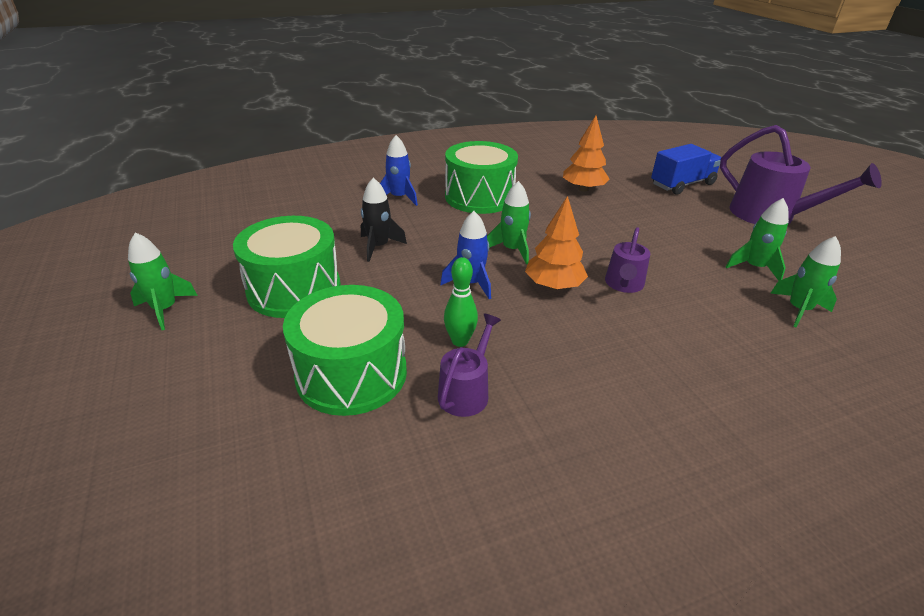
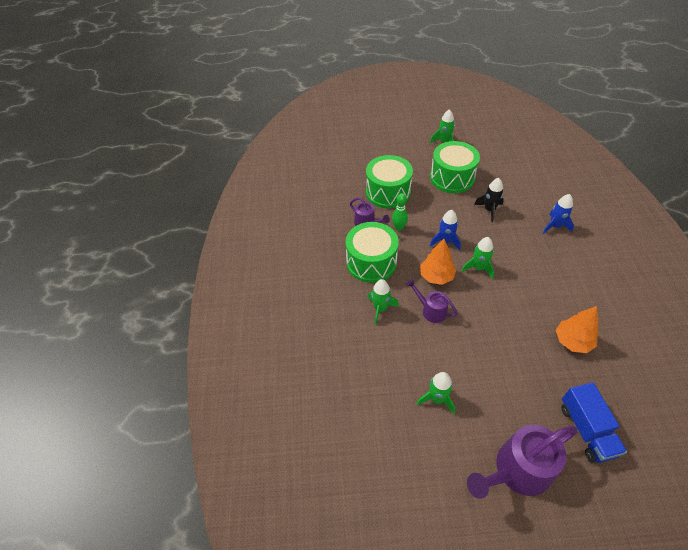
camera: 110 degrees right, 15 degrees up
(479, 197) = (556, 269): green drum -> green drum (371, 262)
(798, 310) = (385, 393): green rocket -> green rocket (380, 309)

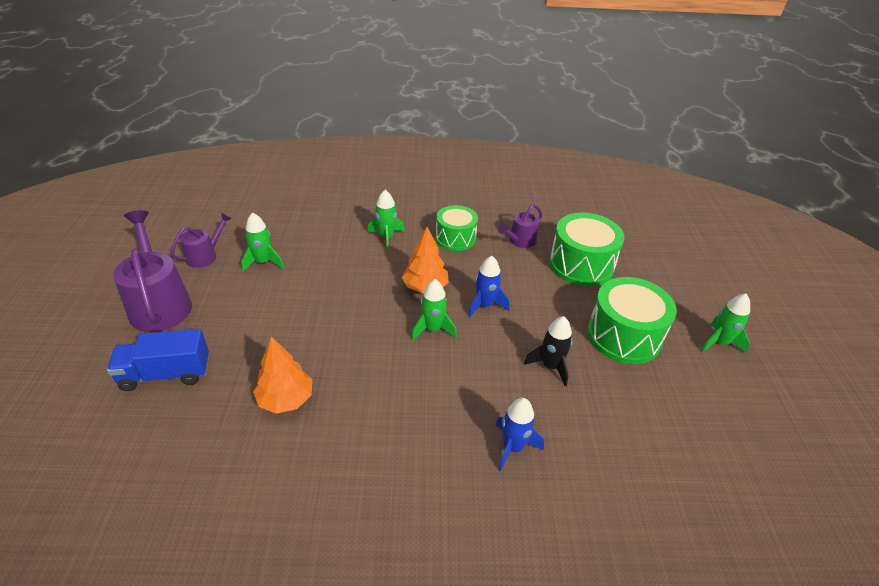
camera: 90 degrees right, 10 degrees down
(371, 262) = (455, 238): green drum -> green drum, size x0.66
(399, 228) = (512, 266): green bowling pin -> none
(431, 310) = (374, 275): purple watering can -> purple watering can (205, 256)

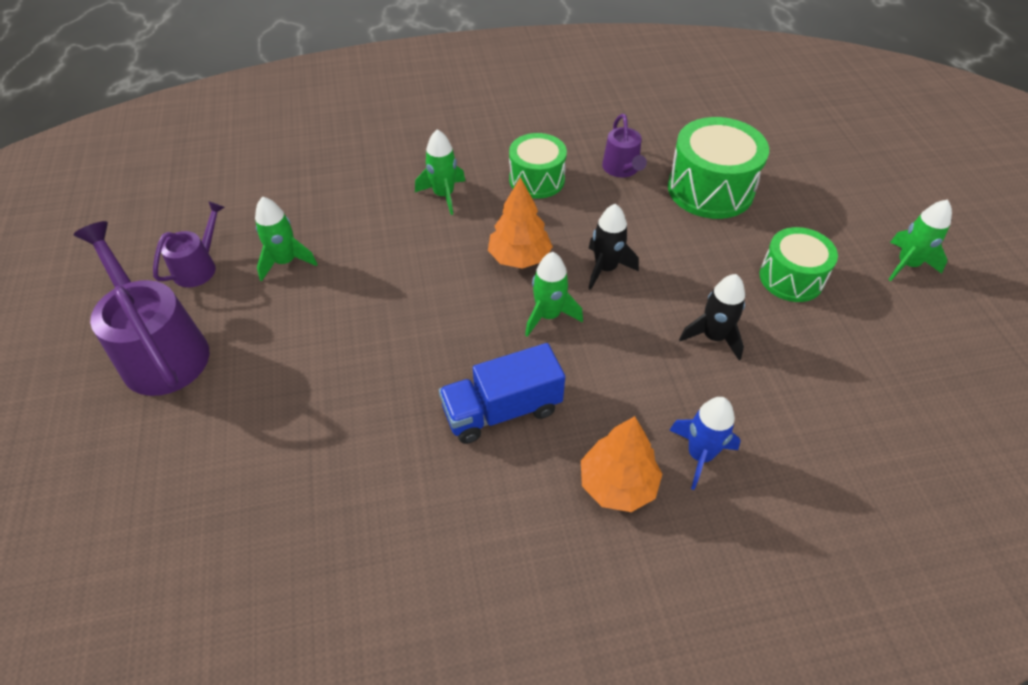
camera: 10 degrees left, 10 degrees up
(166, 374) = (209, 450): blue truck -> blue truck (502, 410)
(286, 399) = (388, 452): orange tree -> orange tree (617, 484)
(485, 305) = (605, 268): blue rocket -> black rocket
(520, 241) = (622, 169): purple watering can -> purple watering can turned 45 degrees counterclockwise
(624, 336) = (791, 278): green drum -> green drum, size x0.66

